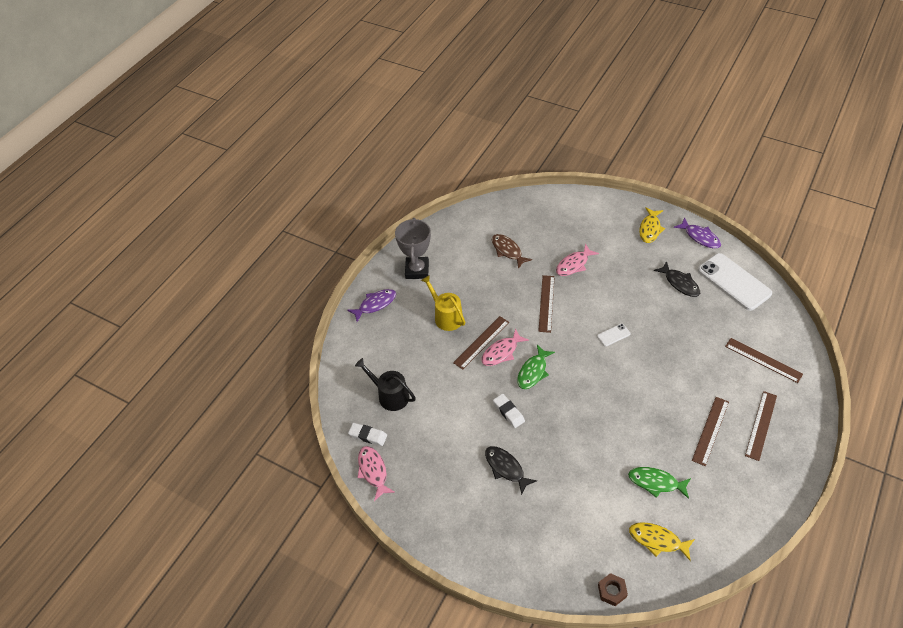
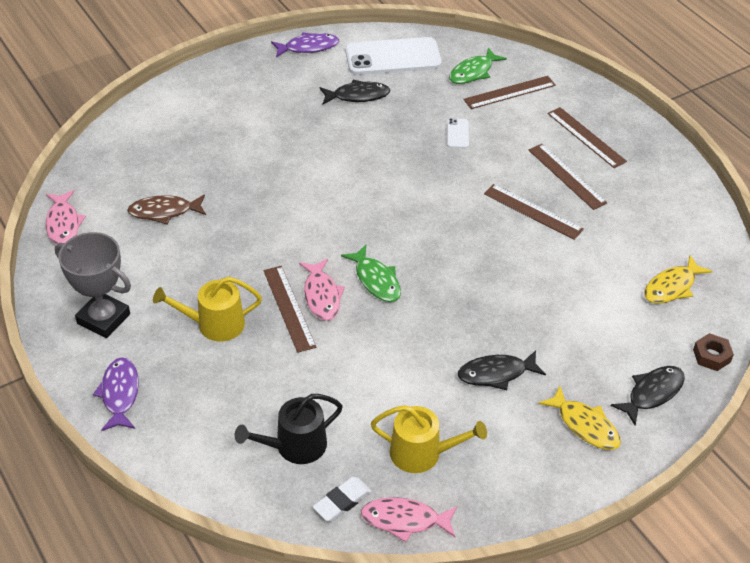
camera: 65 degrees left, 5 degrees down
(423, 457) = (422, 453): none -> yellow watering can
(508, 412) = (417, 332): white eraser -> none
(546, 303) = (283, 217): brown ruler -> brown ruler (532, 211)
(552, 565) = (652, 393): none -> black fish
(574, 264) = (247, 164): pink fish -> pink fish (63, 224)
(613, 335) = (382, 184): white phone -> white phone (457, 133)
(650, 229) = (258, 77): yellow fish -> yellow fish (585, 425)
(656, 482) = (602, 251): green fish -> green fish (473, 72)

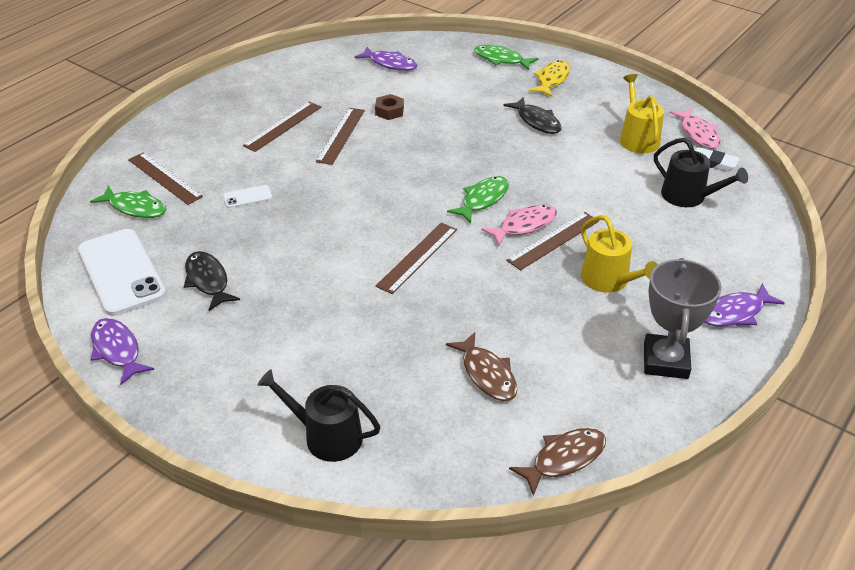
camera: 110 degrees left, 5 degrees down
(63, 224) = (564, 459): pink fish -> brown fish
(166, 121) = (326, 436): none -> black watering can
(586, 137) = (221, 124): brown ruler -> brown ruler (417, 257)
(652, 393) = (501, 59): black fish -> green fish
(672, 287) = (390, 64): yellow fish -> purple fish
(711, 356) = (449, 43): brown nut -> brown nut (389, 111)

